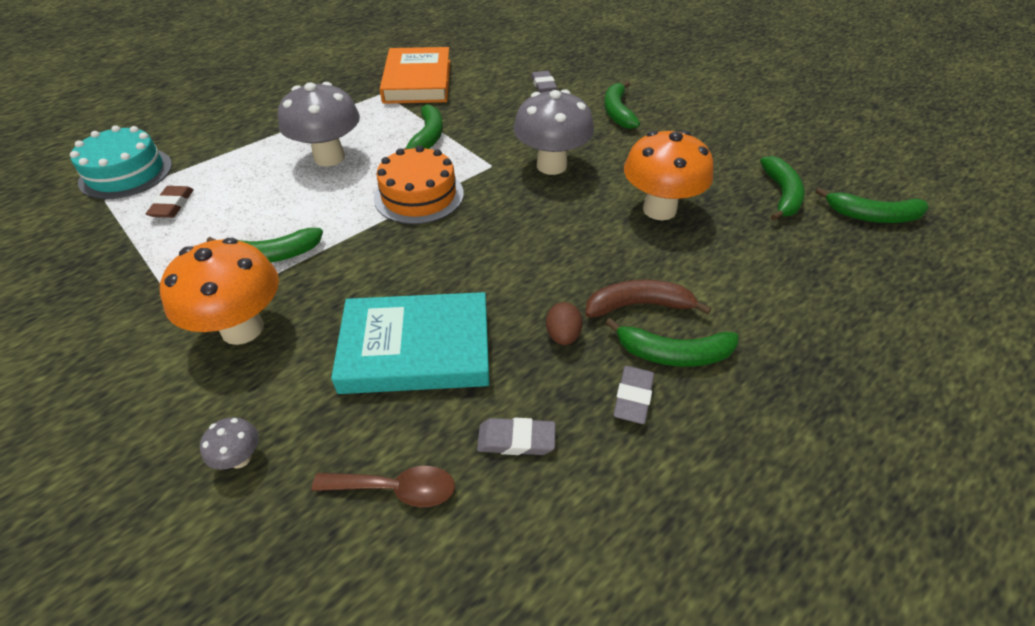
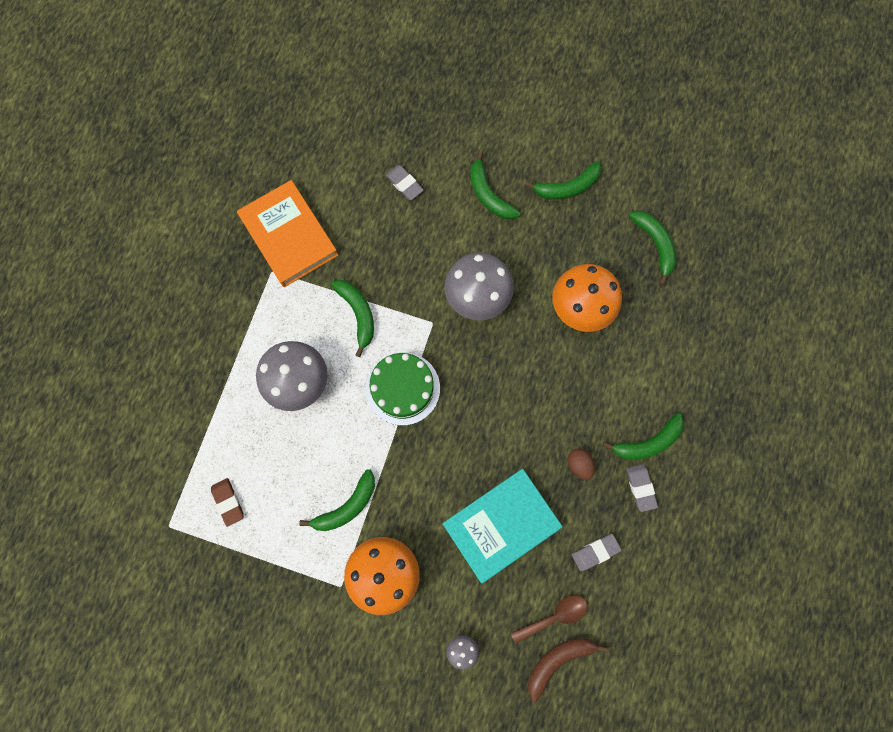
camera: 30 degrees left, 30 degrees up
(126, 173) = (153, 491): turquoise cake -> none
(419, 195) = (403, 388): orange cake -> green cake
(638, 305) = (610, 413): brown banana -> brown banana (558, 660)
(872, 216) = (721, 238): green banana -> green banana (567, 187)

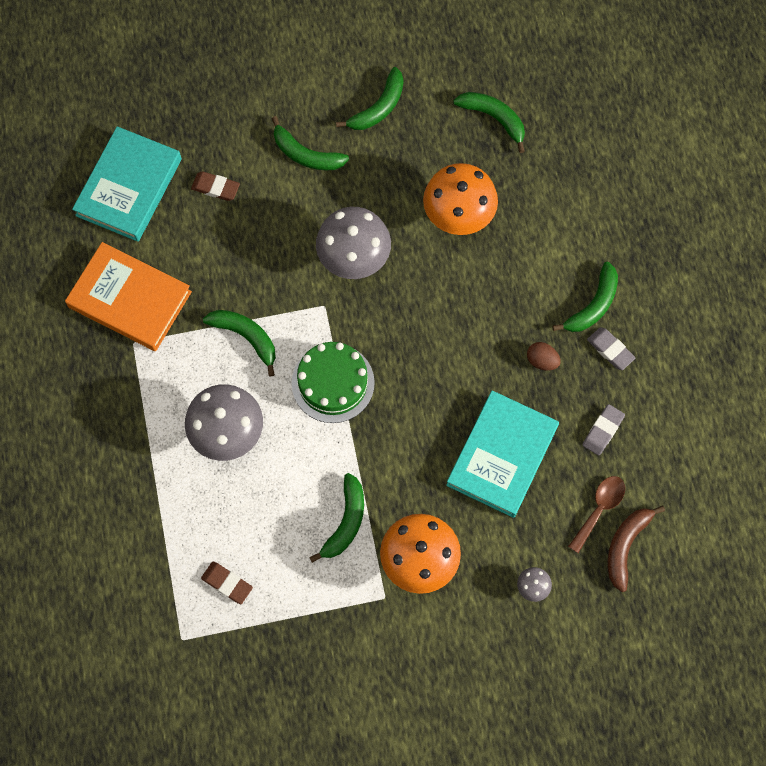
camera: 30 degrees left, 5 degrees down
(340, 149) = (129, 187): none -> turquoise book
(404, 184) = (215, 188): grey eraser -> brown eraser

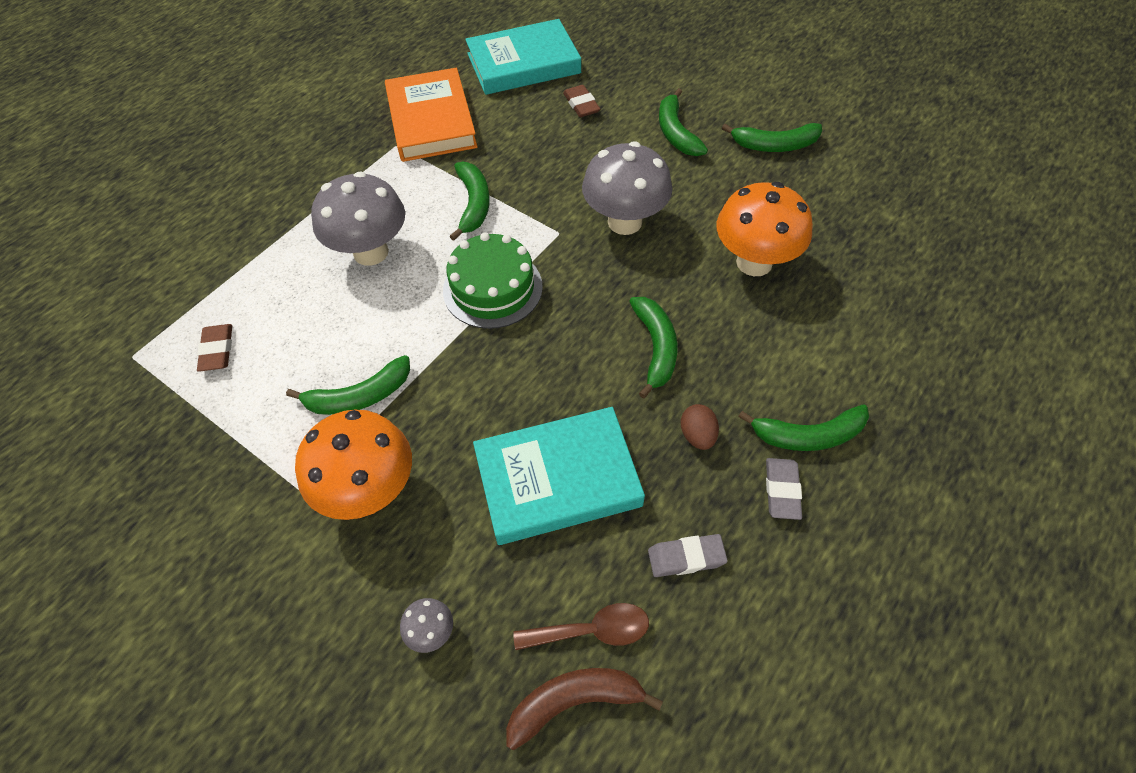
camera: 50 degrees right, 15 degrees down
(494, 118) = (874, 221): green banana -> green banana (656, 348)

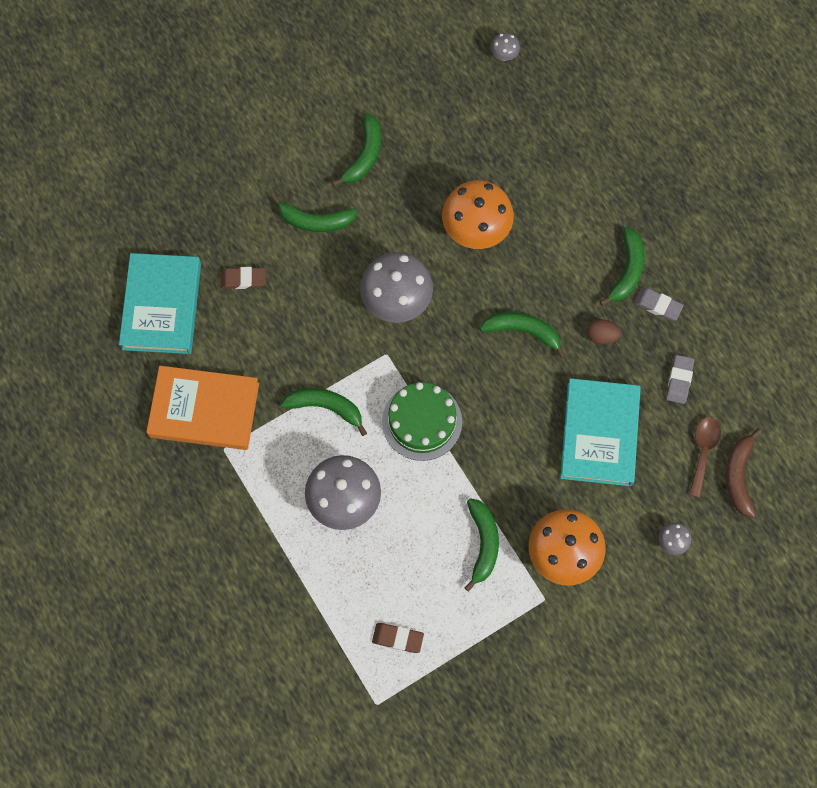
camera: 70 degrees left, 15 degrees up
(989, 218) = (504, 55): none -> grey mushroom

